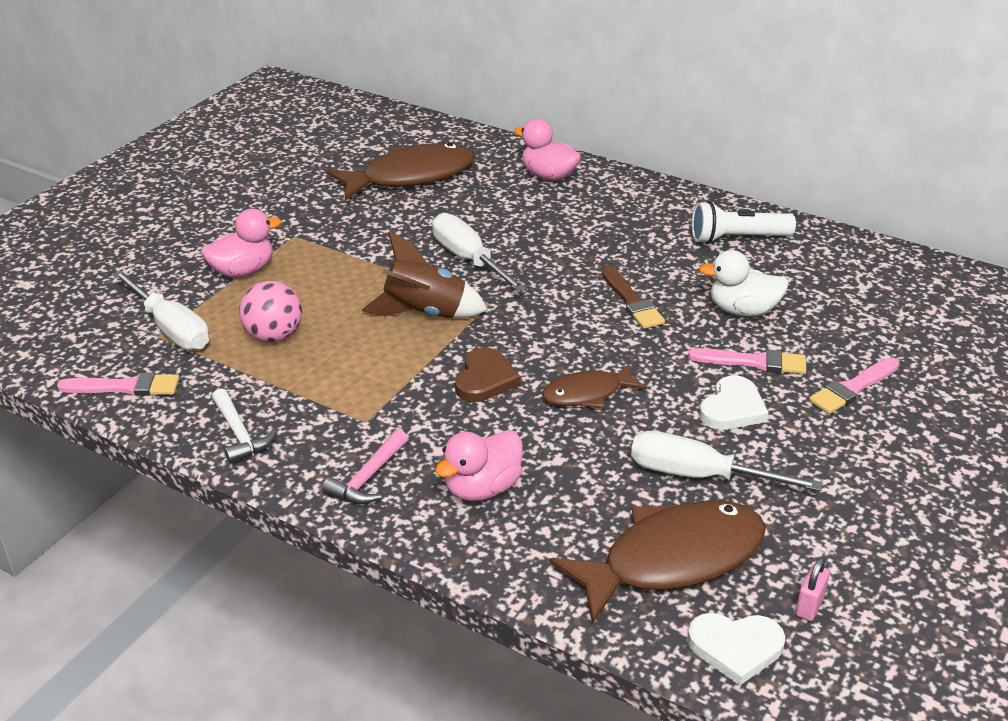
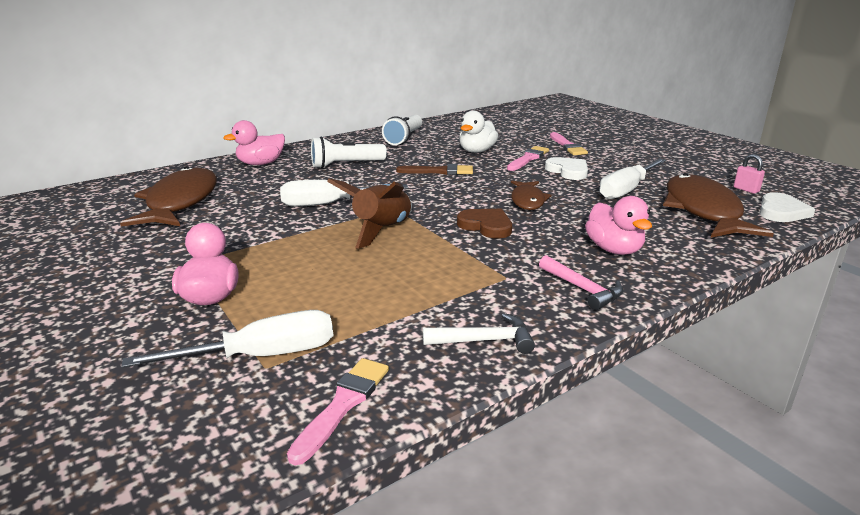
camera: 65 degrees left, 10 degrees down
(274, 336) = (343, 298): pink ball -> none
(595, 229) = (346, 165): none -> white flashlight

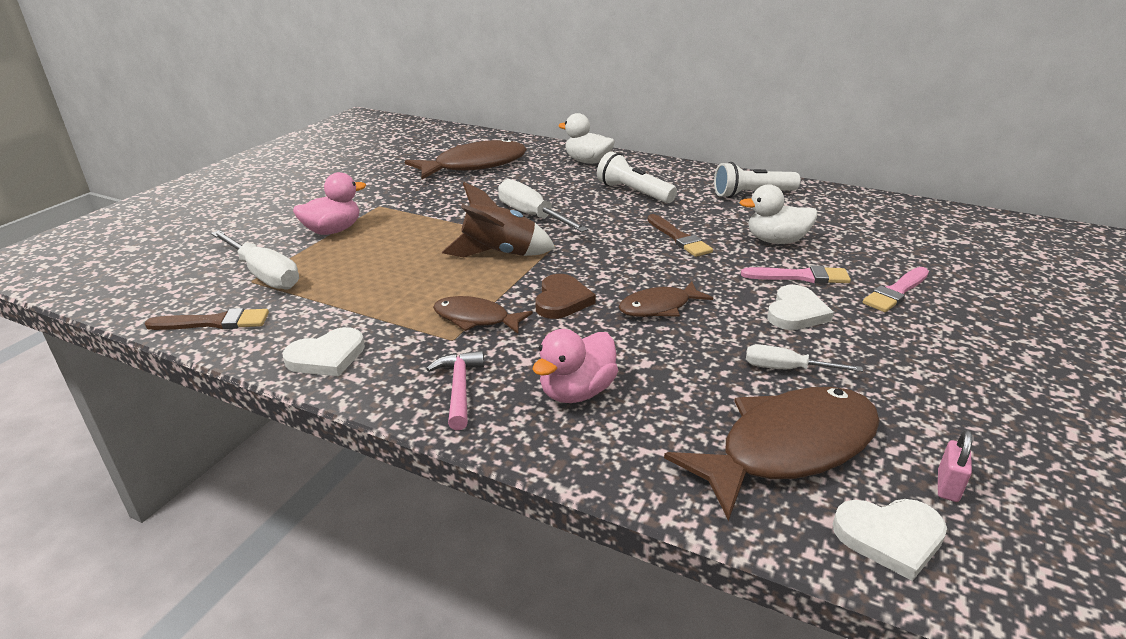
camera: 60 degrees right, 5 degrees up
(261, 164) = (587, 161): pink duck -> white duck
(343, 404) = (214, 322): pink brush -> brown brush
(482, 262) = (476, 319): none -> brown fish
(484, 340) = (327, 357): white hammer -> white heart
(582, 289) = (459, 388): pink hammer -> pink hammer turned 150 degrees clockwise
(627, 190) = (786, 369): white screwdriver -> white screwdriver, size x0.60

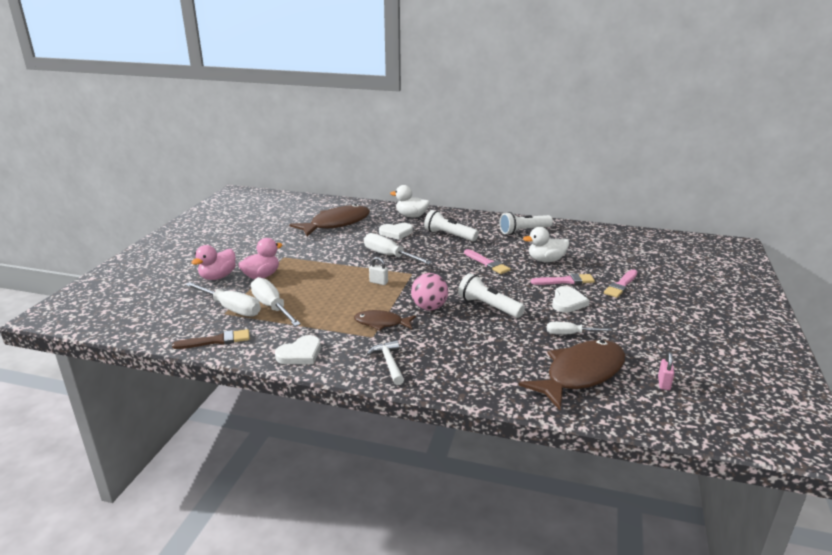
camera: 10 degrees left, 5 degrees down
(323, 277) = (272, 307): none -> white screwdriver
(459, 388) = (389, 363): pink hammer -> white hammer
(499, 254) = (378, 282): brown rocket -> white padlock
(562, 300) = (429, 307): brown heart -> pink ball
(576, 392) = (457, 358): pink duck -> pink duck (218, 277)
(659, 307) = (488, 306): brown fish -> white flashlight
(679, 238) = (487, 263): brown brush -> pink brush
(890, 537) = (639, 410): white heart -> white heart (396, 233)

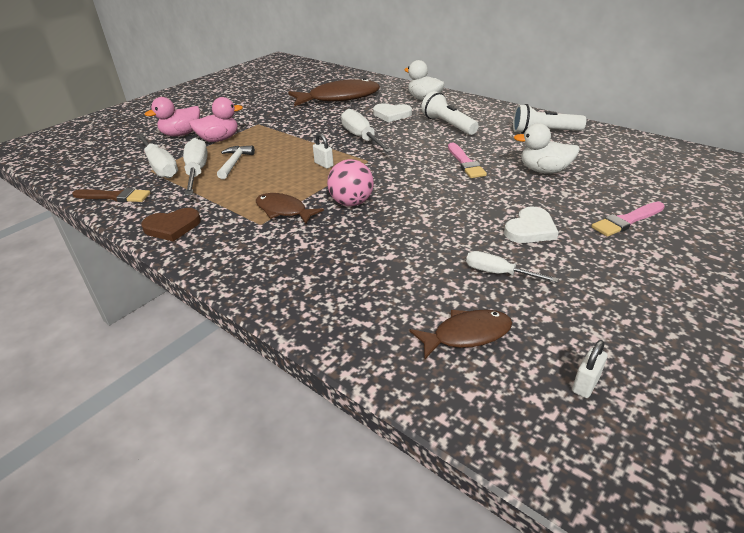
camera: 25 degrees right, 10 degrees up
(300, 353) = (172, 227): white heart -> brown heart
(389, 363) = (247, 259): white hammer -> white hammer (234, 163)
(488, 306) = (422, 215): white flashlight -> none
(565, 281) = (549, 201): pink brush -> none
(580, 374) = (467, 335): brown fish -> brown fish, size x0.55
(664, 383) = (585, 384): pink padlock -> white padlock

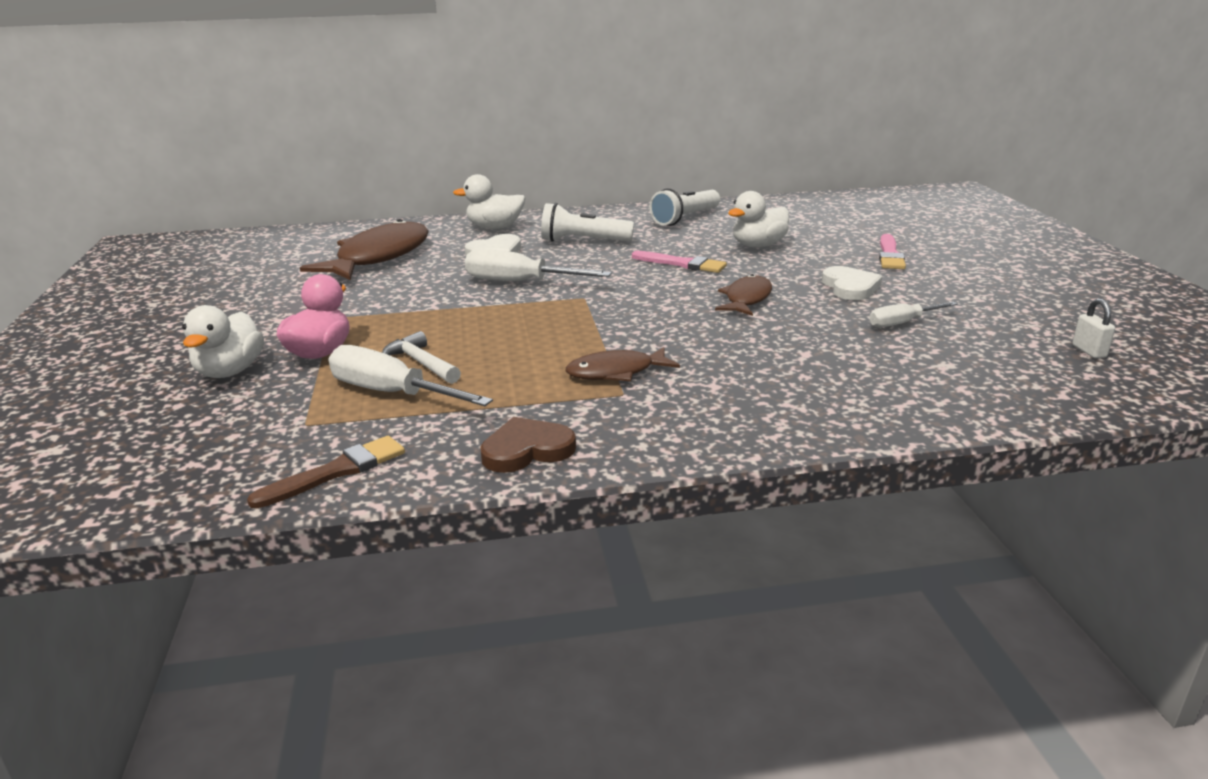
camera: 50 degrees left, 10 degrees down
(160, 167) = (311, 413): white screwdriver -> none
(172, 227) = (527, 450): brown heart -> brown heart turned 135 degrees counterclockwise
(181, 134) = (230, 371): pink duck -> white duck
(324, 164) = (544, 319): white padlock -> none
(351, 203) = (666, 335): pink ball -> none
(467, 335) = (980, 367): brown fish -> brown fish (746, 299)

